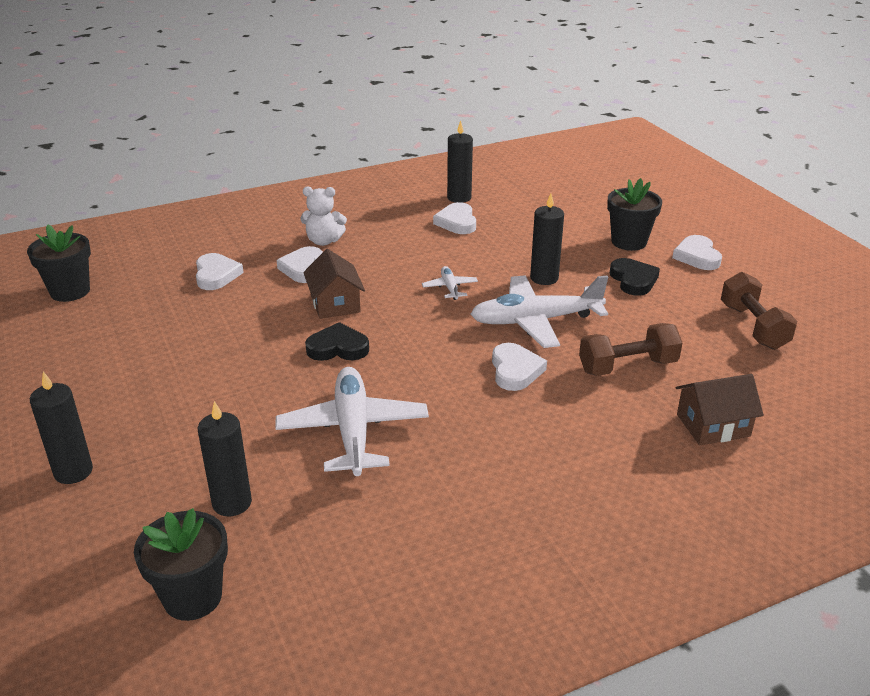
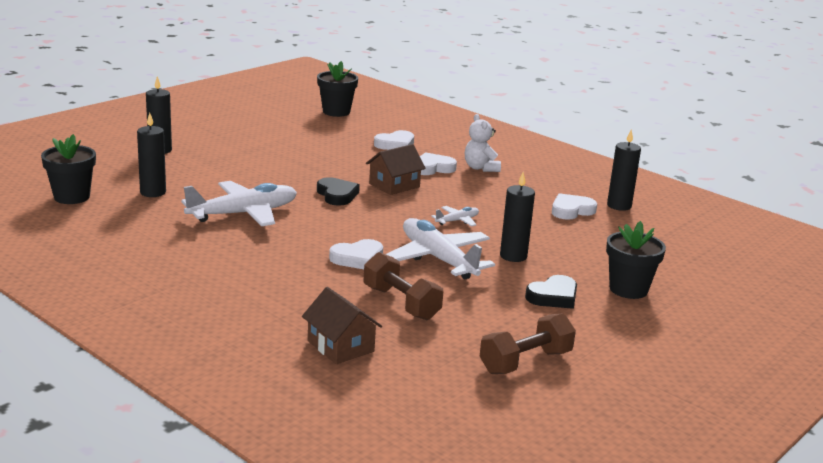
camera: 65 degrees right, 10 degrees down
(697, 256) = (639, 327): white heart -> none

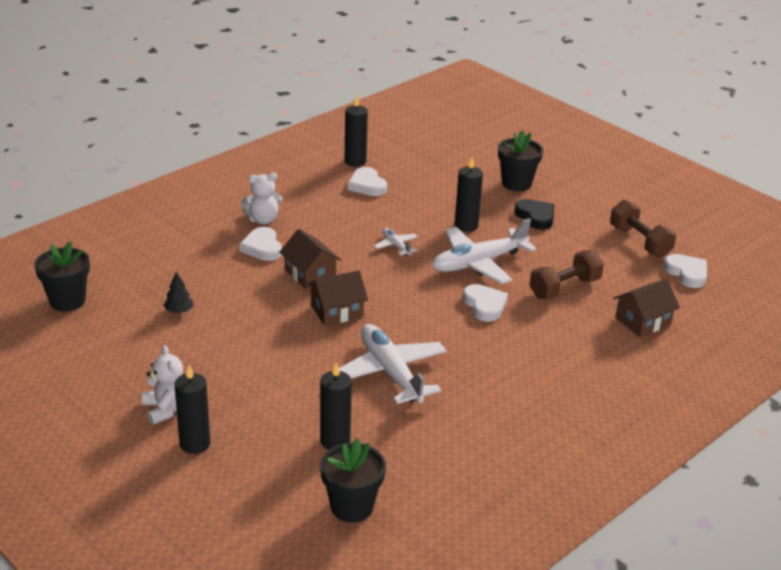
camera: 85 degrees left, 10 degrees up
(201, 141) = (166, 409): none -> white teddy bear
(328, 142) = (179, 311): none -> black tree
(337, 195) = (337, 311): black heart -> brown house
(395, 144) = (189, 265): white heart -> white heart (687, 273)

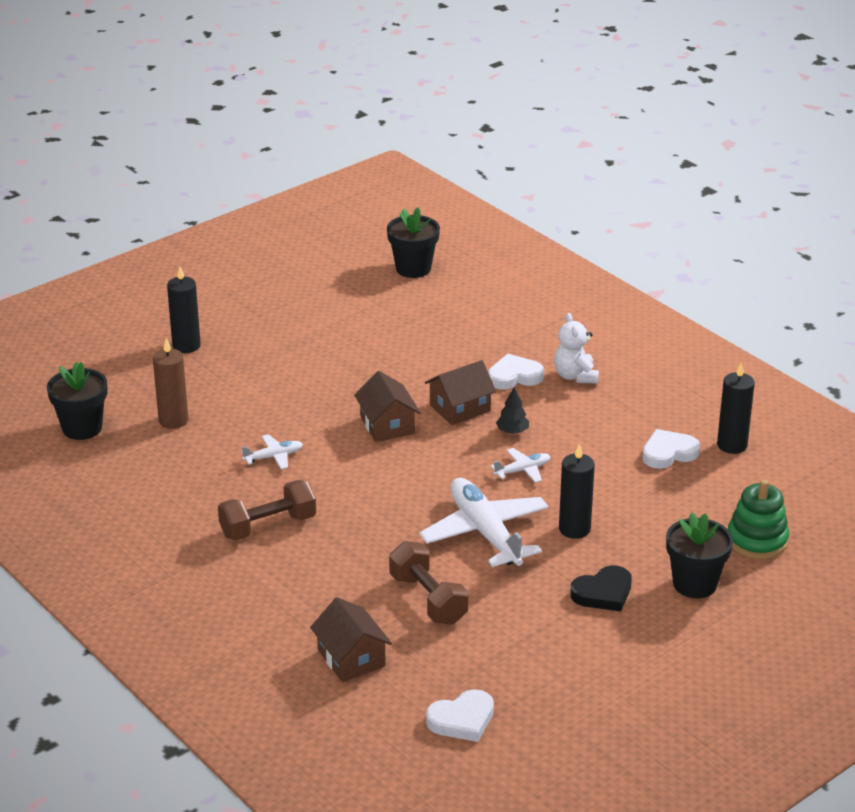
camera: 95 degrees right, 0 degrees up
(166, 409) = (237, 329): white teddy bear -> none
(179, 311) = (392, 329): black tree -> black tree (512, 431)
(335, 441) = (173, 420): black candle -> brown candle
(390, 372) = (274, 457): white plane -> white plane, size x0.46
(464, 159) = (757, 540): none -> green stacking toy
(484, 305) = (393, 530): white heart -> none
(640, 241) = (544, 686): brown dumbbell -> brown dumbbell (268, 526)

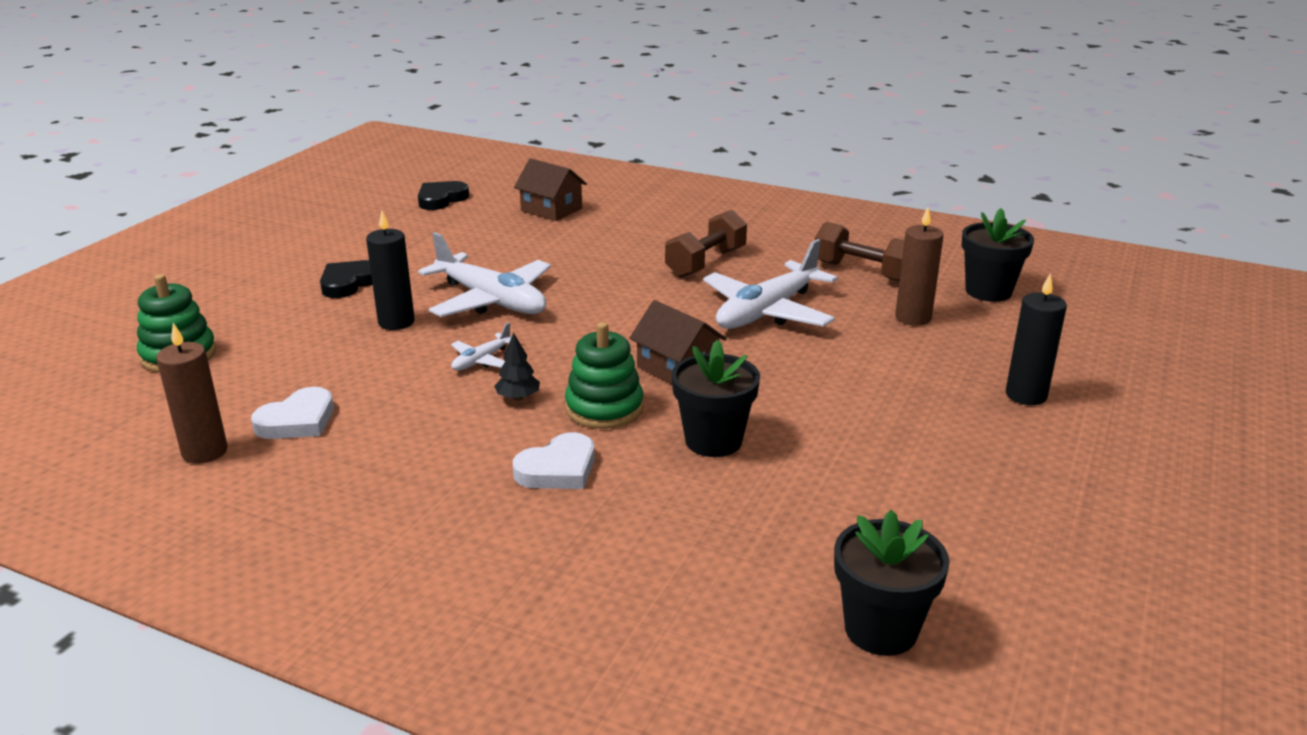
camera: 155 degrees right, 5 degrees down
(274, 457) = (767, 312): white plane -> white plane, size x2.17
(428, 599) = (514, 249): brown dumbbell -> brown dumbbell (862, 272)
(460, 408) = (604, 408): brown house -> green stacking toy
(462, 720) = (441, 199): white heart -> black heart
(575, 376) = (466, 494): white teddy bear -> none
(694, 584) = (253, 307): black flower pot -> black flower pot (713, 441)
(732, 445) = (205, 452): black candle -> brown candle

